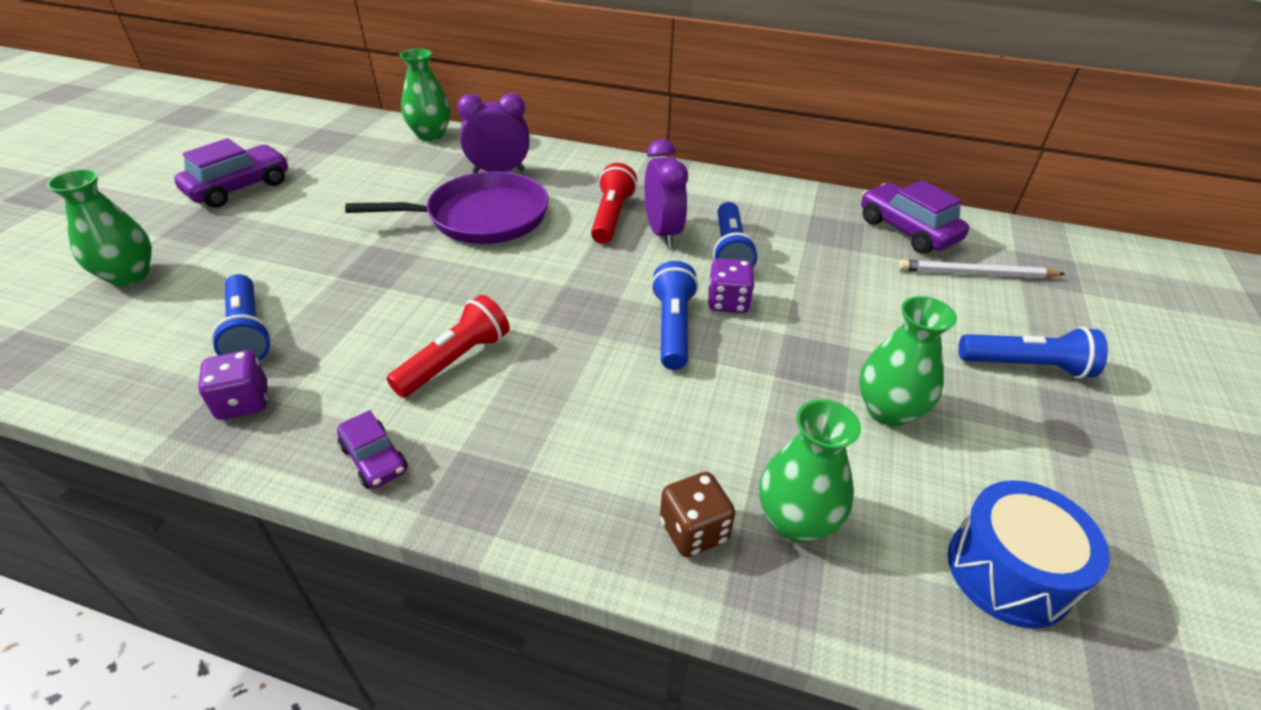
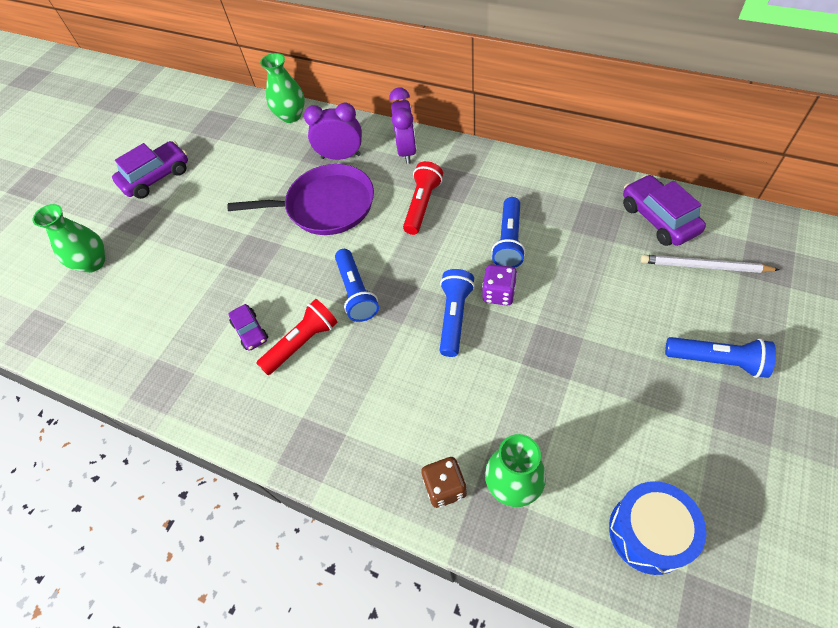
camera: 15 degrees right, 15 degrees up
(243, 402) = (171, 373): purple dice -> none
(248, 332) = (170, 314): blue flashlight -> blue flashlight (356, 292)
(374, 459) = (250, 421): purple car -> purple car (250, 331)
(663, 232) = (459, 222): purple clock -> purple clock (407, 151)
(888, 411) = (598, 398): green vase -> none

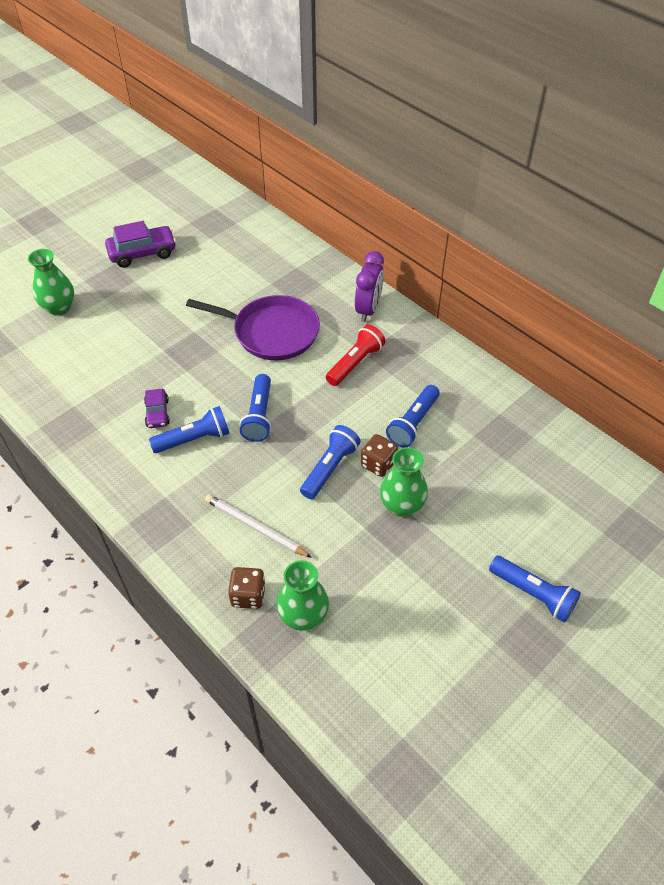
camera: 15 degrees right, 5 degrees down
(291, 116) = (283, 239): green vase -> green vase (402, 505)
(302, 343) = (194, 439): red flashlight -> blue flashlight
(341, 156) = (307, 293): purple clock -> none
(498, 294) = (378, 464): purple dice -> brown dice
(648, 532) = (390, 697): blue drum -> none
(658, 218) = (559, 456): purple car -> none
(704, 266) = (574, 513): white pencil -> white pencil (255, 527)

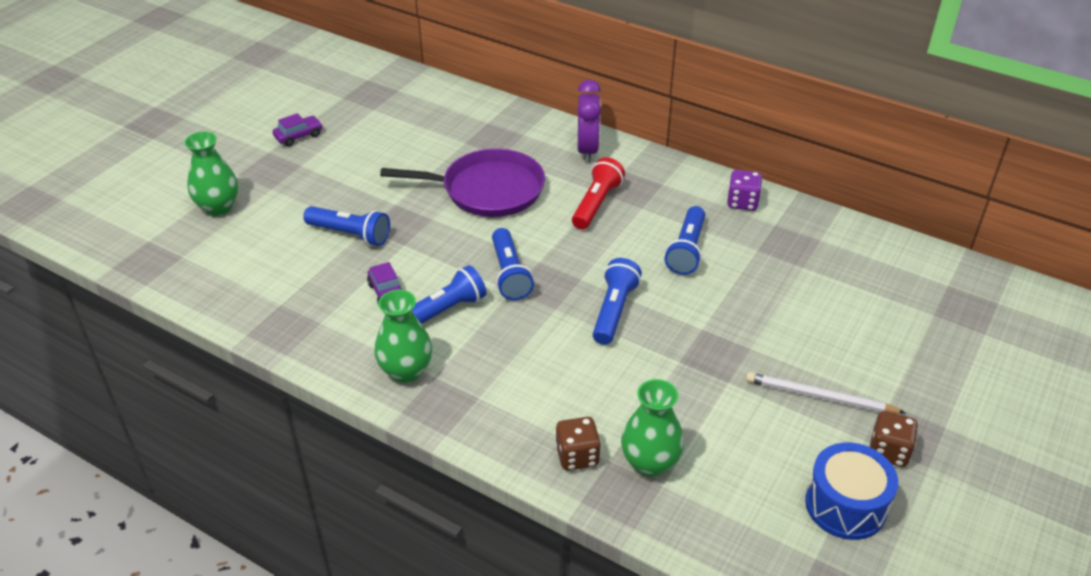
camera: 15 degrees left, 10 degrees down
(142, 253) = (299, 136): purple car -> purple car, size x0.58
(255, 527) = (555, 386): white pencil -> white pencil (819, 397)
(378, 464) = (666, 296): brown dice -> brown dice (888, 451)
(402, 505) = (710, 331): green vase -> green vase (406, 371)
(448, 696) = (845, 505): none -> blue drum
(480, 386) = (742, 202): none -> purple dice
(533, 594) = (889, 387): blue flashlight -> blue flashlight (350, 234)

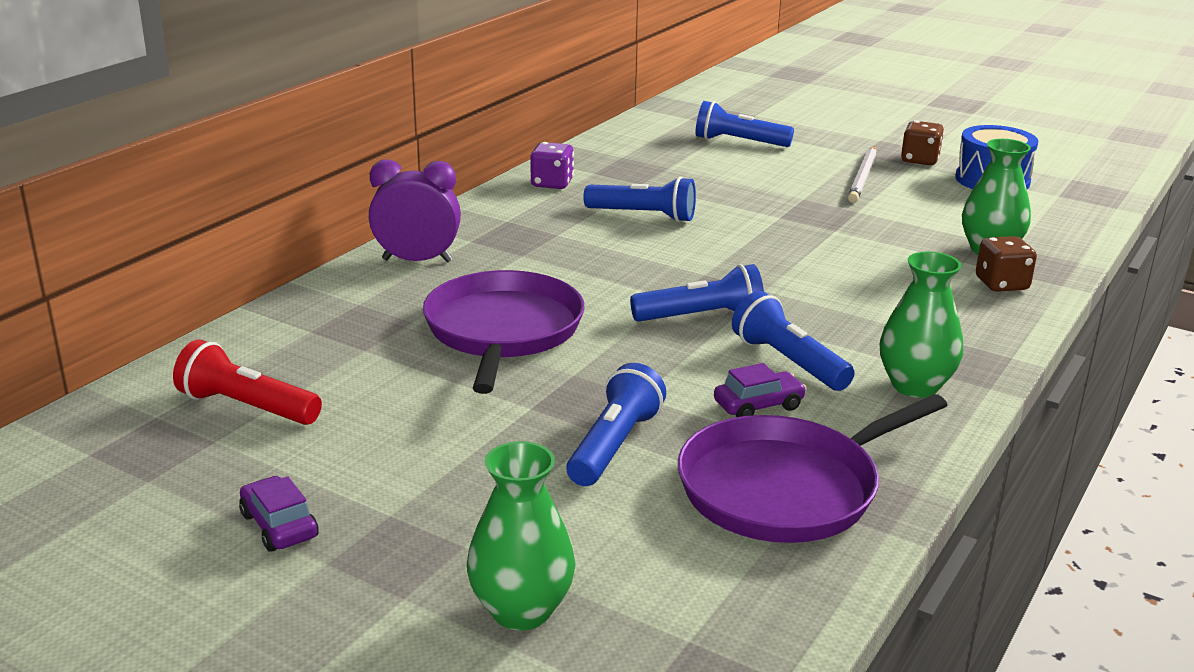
camera: 90 degrees left, 15 degrees down
(296, 298) = (786, 488): none -> purple pan
(596, 204) = (547, 259): red flashlight -> red flashlight (247, 407)
(614, 311) = (761, 258): blue flashlight -> blue flashlight (739, 142)

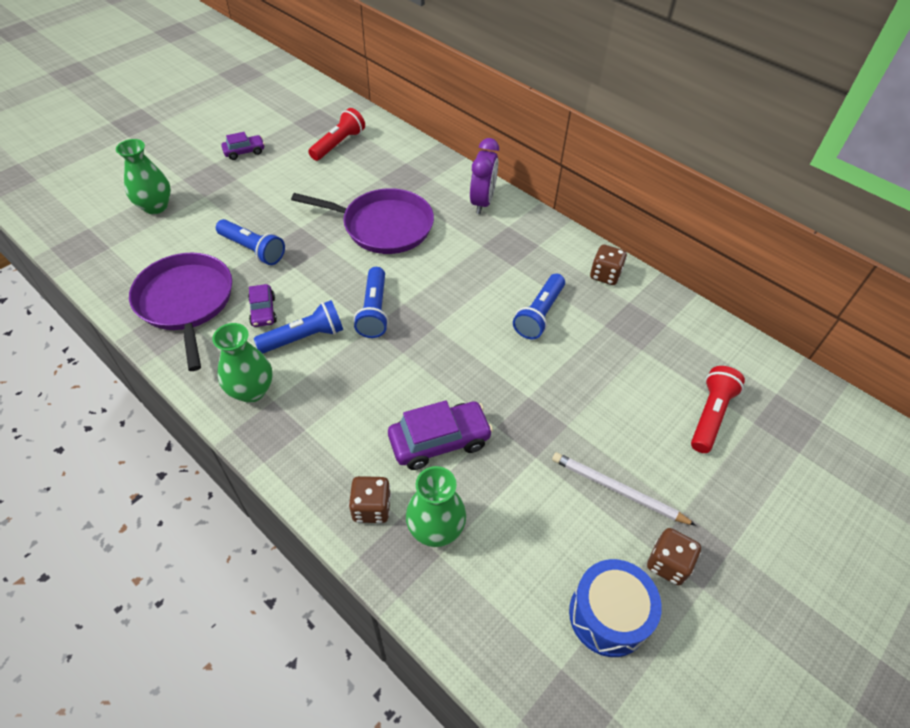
camera: 100 degrees right, 25 degrees up
(552, 184) = (605, 275): purple dice -> brown dice
(739, 142) = (710, 415): blue flashlight -> red flashlight
(882, 257) = (439, 441): none -> purple car

